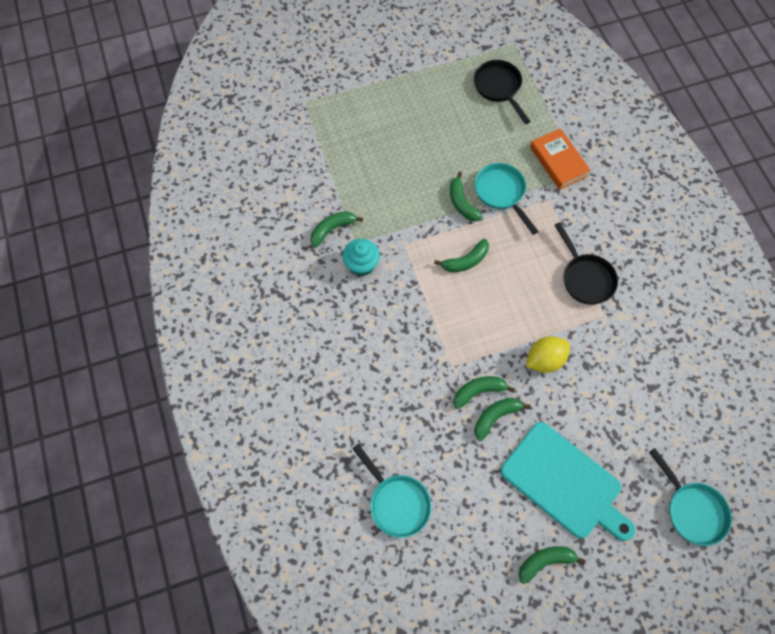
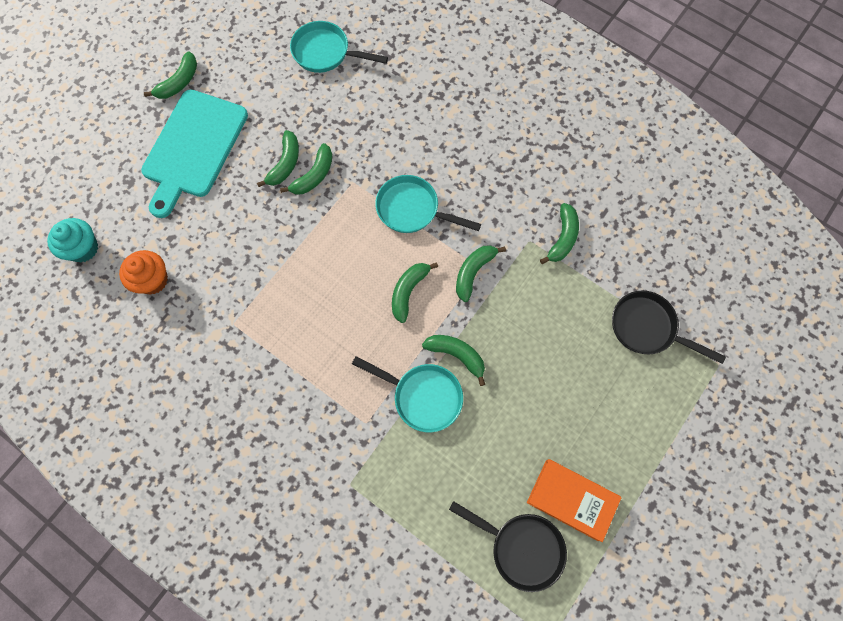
camera: 145 degrees right, 5 degrees up
(361, 265) = (505, 221): turquoise cupcake -> turquoise cupcake (83, 248)
(411, 245) = (473, 272): none -> green banana
(545, 360) = (269, 242): yellow lemon -> none
(558, 162) = (384, 484): orange book -> orange book (571, 500)
(564, 483) = (193, 148): turquoise cutting board -> turquoise cutting board turned 75 degrees counterclockwise
(585, 278) = (274, 353): black pan -> black pan (647, 328)
(651, 386) = (152, 280): none -> orange cupcake
(692, 509) = (68, 193): turquoise pan -> turquoise pan (412, 210)

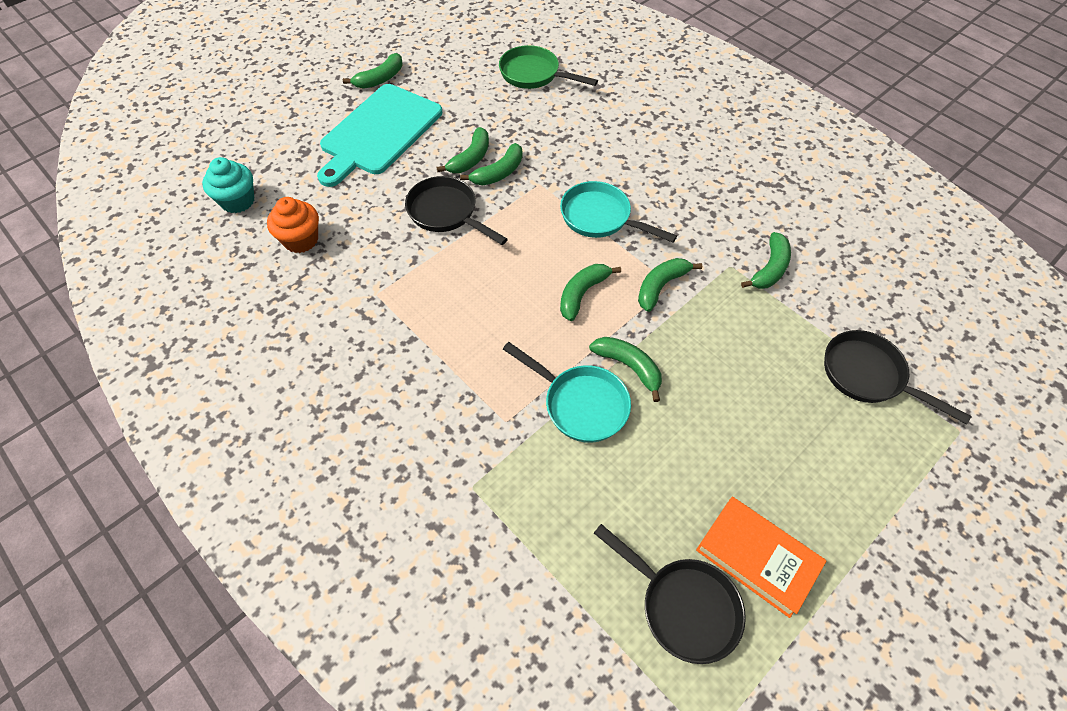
camera: 10 degrees right, 15 degrees down
(275, 228) = (446, 213): none -> black pan
(325, 53) = (534, 74): turquoise pan -> green pan

